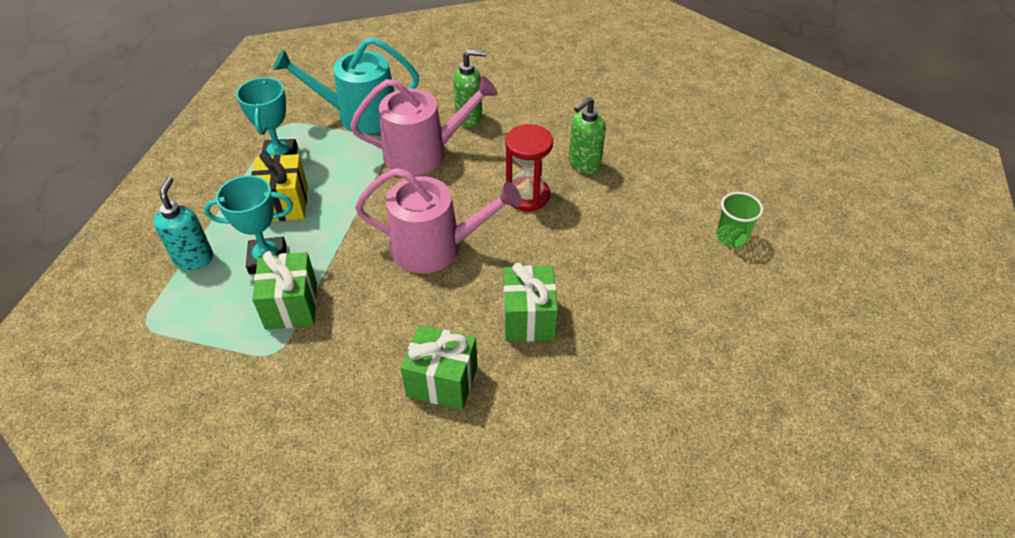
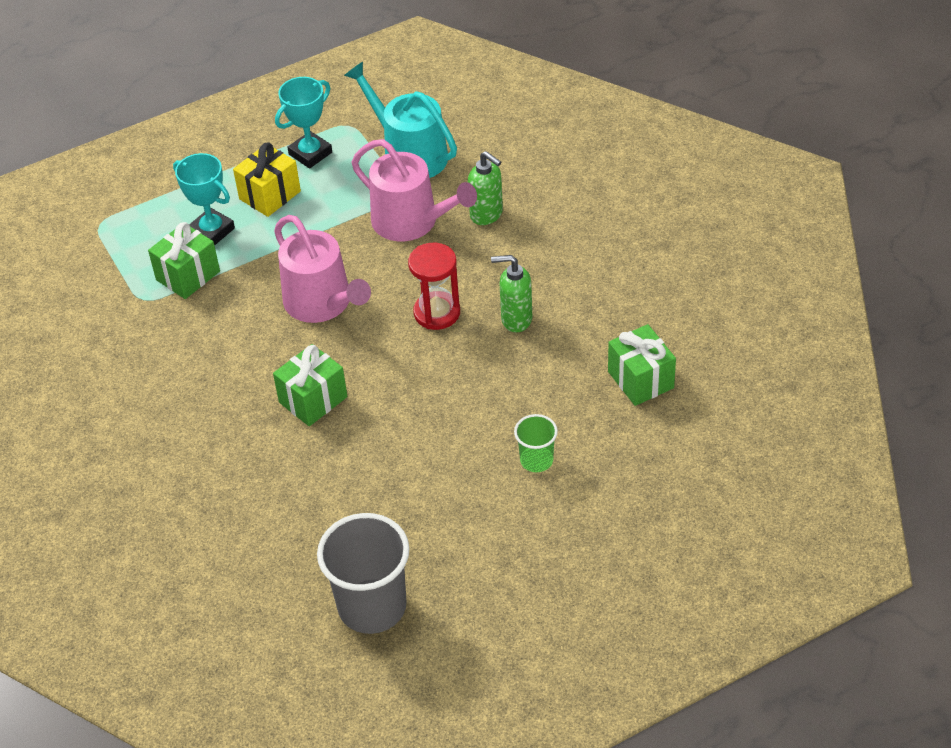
camera: 50 degrees right, 0 degrees up
(194, 258) = (172, 197): turquoise soap dispenser -> none
(442, 381) = (210, 395): green gift -> green gift (640, 380)
(798, 430) = (372, 606): none -> grey cup

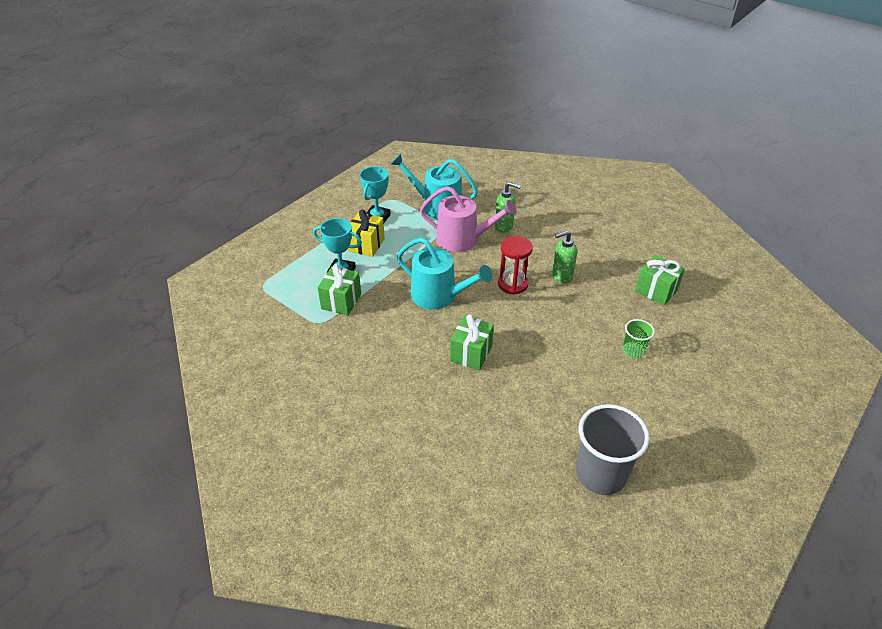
camera: 25 degrees left, 5 degrees down
(322, 303) = (439, 296): pink watering can -> turquoise watering can

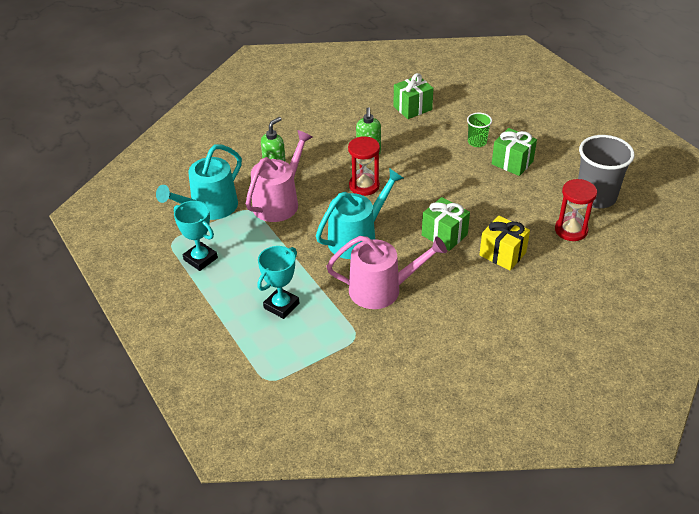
camera: 70 degrees left, 0 degrees up
(341, 301) = (330, 313): green gift -> green gift (512, 163)
(366, 245) = (244, 277): yellow gift -> yellow gift (502, 254)
(380, 326) = (381, 289): none -> pink watering can
(528, 457) = (571, 230): none -> red hourglass

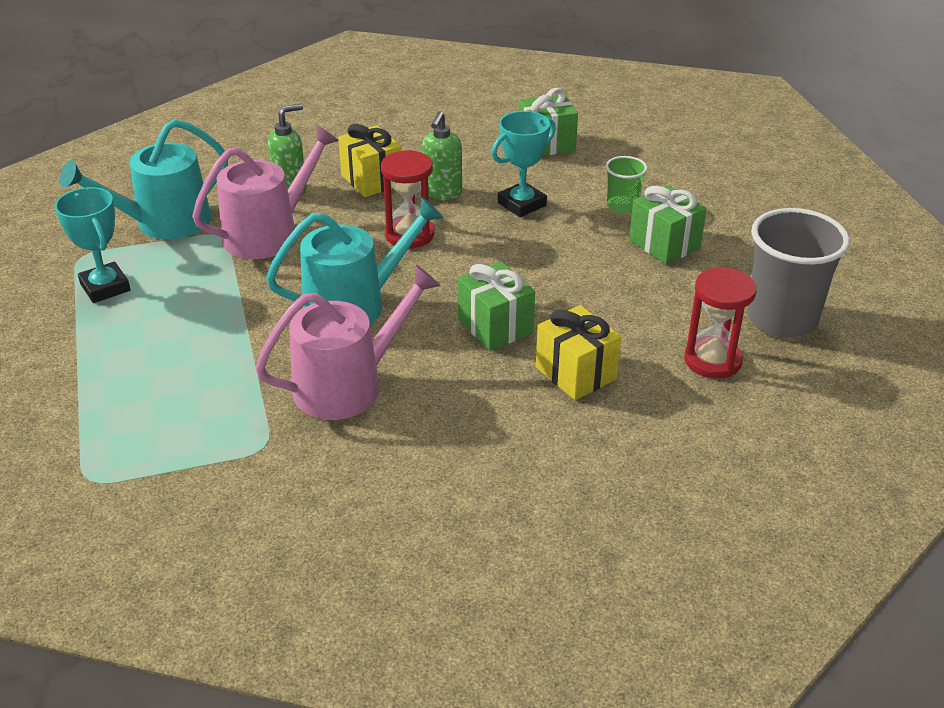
camera: 15 degrees right, 5 degrees down
(281, 306) = (179, 376): turquoise trophy -> turquoise trophy (522, 204)
(321, 153) = (372, 180): none -> yellow gift
(381, 289) = (348, 385): pink watering can -> pink watering can turned 45 degrees counterclockwise

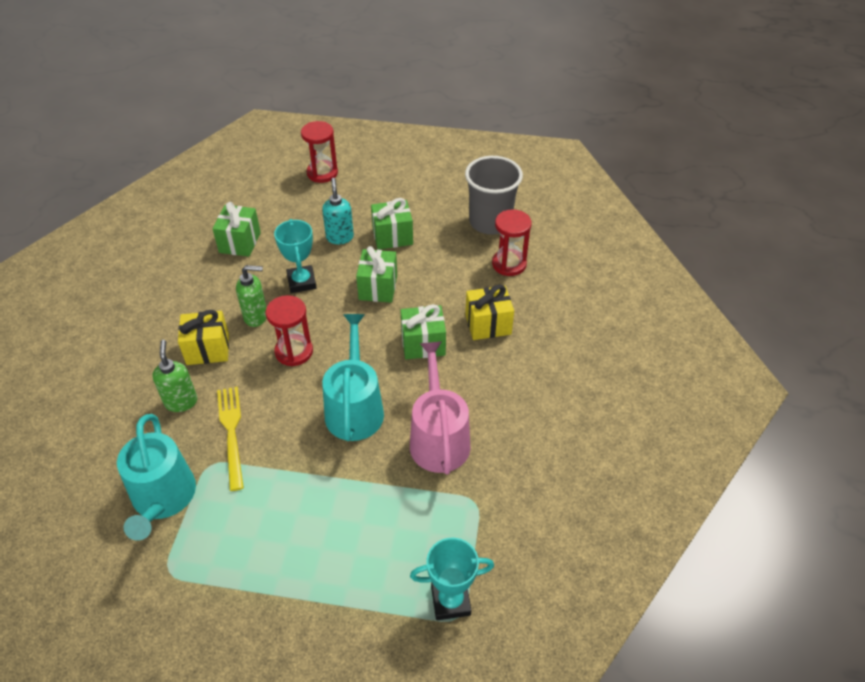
camera: 65 degrees left, 10 degrees up
(105, 287) = (228, 562): turquoise trophy -> turquoise trophy (450, 601)
(268, 234) = (231, 433): pink watering can -> yellow fork
(442, 193) = (256, 316): green soap dispenser -> green soap dispenser turned 45 degrees counterclockwise
(562, 261) = (378, 287): none -> green gift
(622, 206) = (340, 237): green cup -> turquoise soap dispenser
(722, 157) = (322, 173): none -> red hourglass

